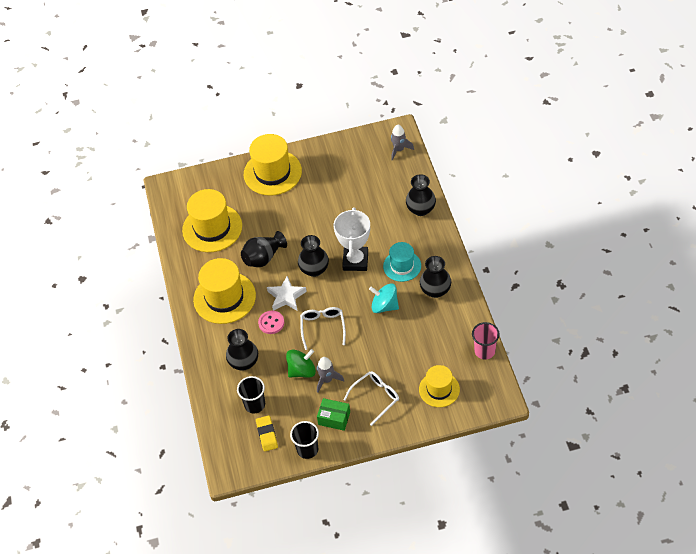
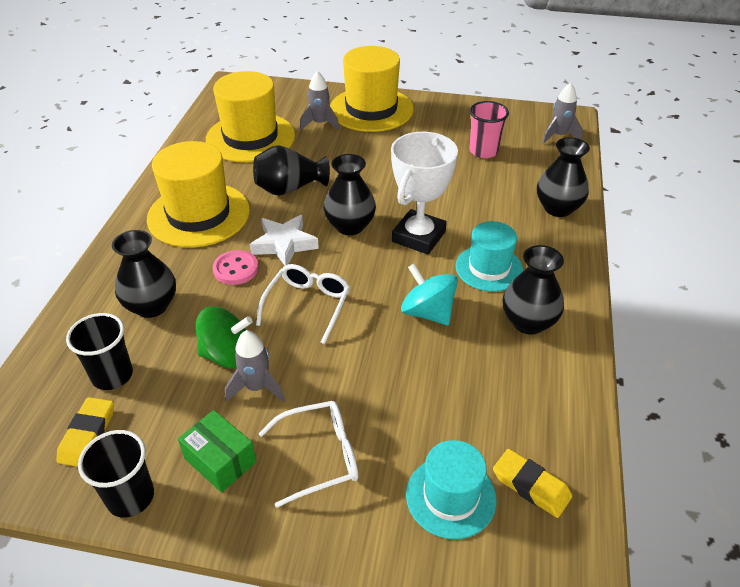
camera: 20 degrees right, 10 degrees down
(248, 198) = (320, 123): none -> grey rocket
(439, 389) = (451, 496): yellow hat -> turquoise hat
(469, 370) = (531, 485): none -> yellow eraser
(484, 351) = (579, 461): pink cup -> pink cup (483, 151)

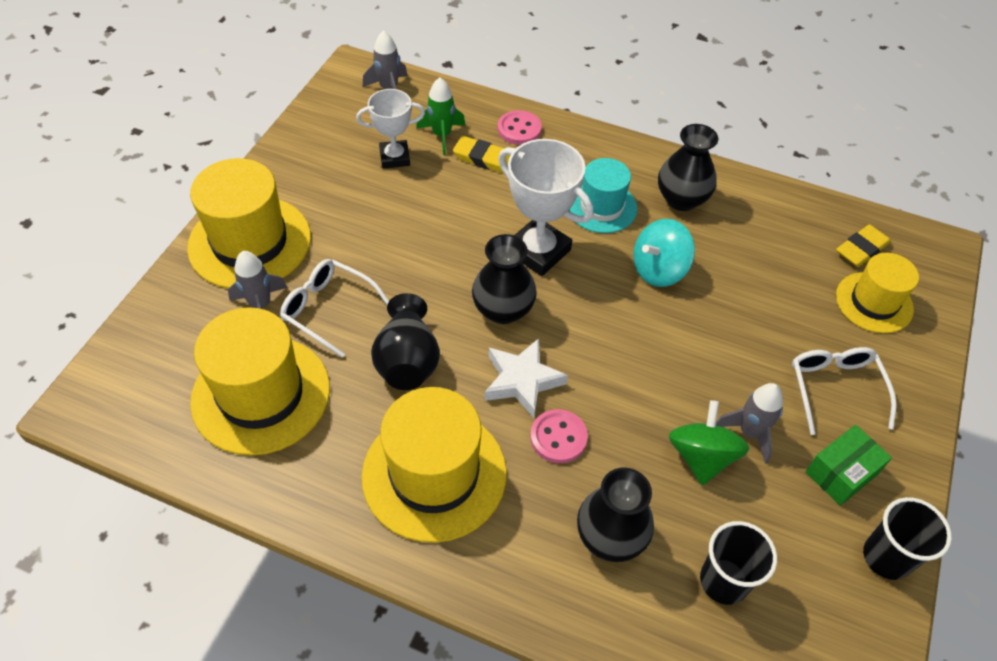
camera: 80 degrees left, 10 degrees up
(87, 435) = (809, 605): yellow eraser -> yellow eraser (483, 158)
(307, 305) = (633, 371): white glasses -> white glasses (328, 309)
(451, 496) = (874, 302): turquoise hat -> yellow hat
(483, 151) = (394, 157): pink cup -> white trophy
(522, 169) = (442, 135): none -> green rocket
(558, 208) = (519, 129): black vase -> pink button

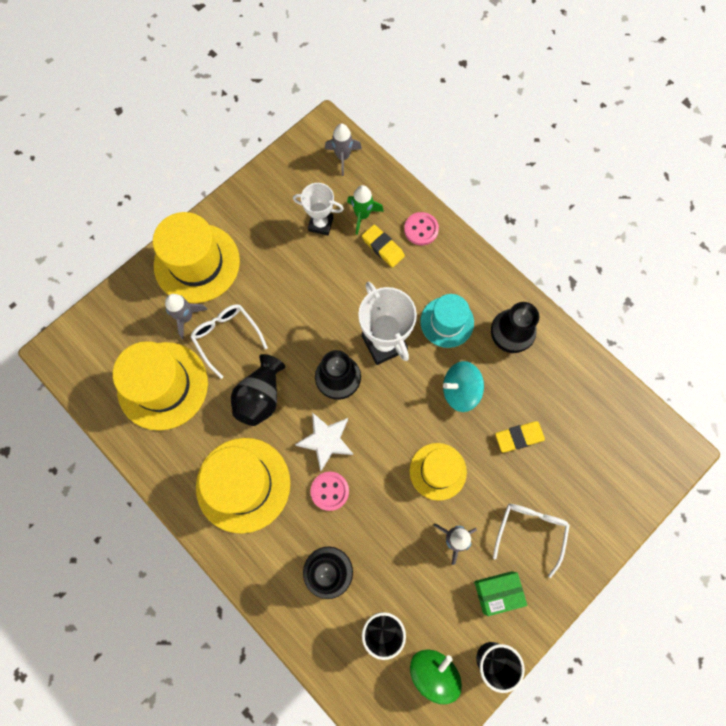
camera: 25 degrees right, 20 degrees up
(701, 456) = (413, 542): green spinning top -> green spinning top (433, 671)
(861, 249) = (618, 430): yellow eraser -> yellow eraser (519, 437)
(874, 302) = (599, 477): yellow hat -> yellow hat (438, 471)

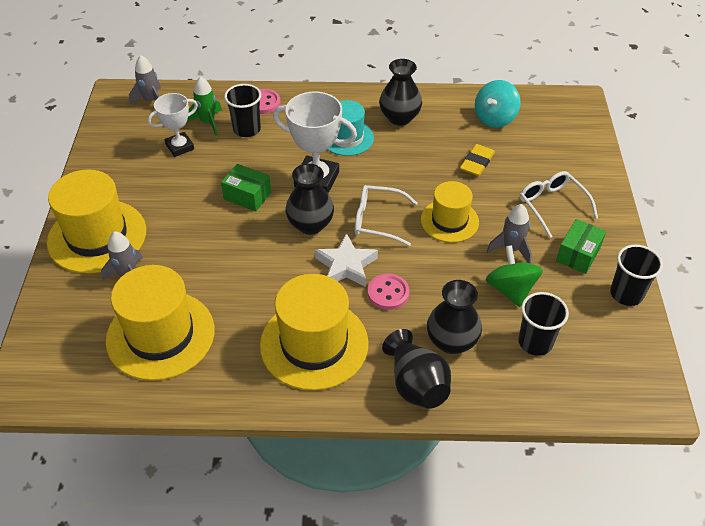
camera: 45 degrees left, 25 degrees down
(226, 337) = (182, 263): white glasses -> white glasses (377, 220)
(260, 397) = (258, 279): black vase -> black vase (416, 384)
(322, 315) = (247, 196): none -> green box
(383, 247) = (247, 129): yellow eraser -> black cup
(433, 671) = (602, 336): green spinning top -> green spinning top (510, 289)
(460, 391) = (405, 167): turquoise spinning top -> turquoise spinning top (494, 118)

